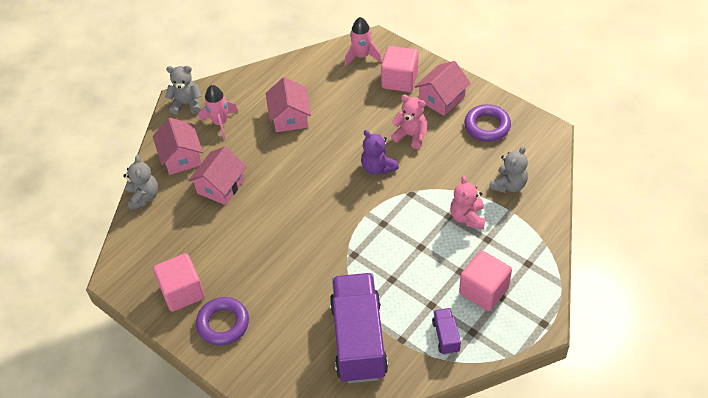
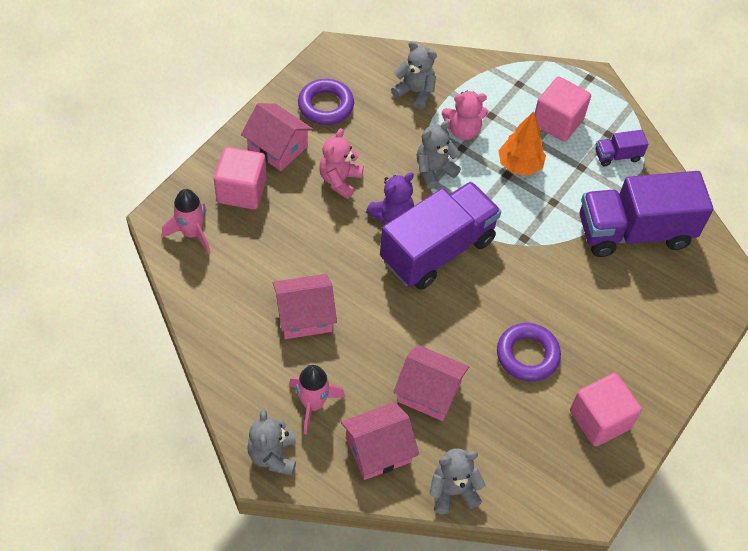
camera: 100 degrees left, 5 degrees up
(223, 324) = (637, 368): purple ring -> purple ring (527, 355)
(343, 195) = (437, 250): none -> purple truck
(423, 195) = (434, 171): none -> grey teddy bear
(431, 257) = (519, 165): none -> orange tree

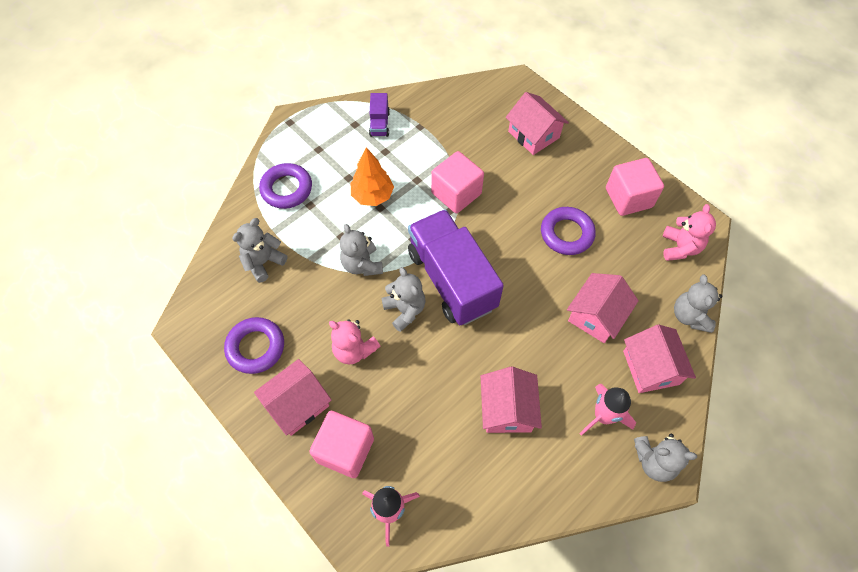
camera: 75 degrees left, 5 degrees up
(392, 214) = (405, 310): purple teddy bear -> grey teddy bear
(463, 131) = (322, 231): pink teddy bear -> pink teddy bear (680, 247)
(504, 92) = (287, 189): none -> purple ring
(557, 122) = (332, 157): pink cube -> pink cube (456, 193)
(634, 232) = (458, 132): purple truck -> none
(659, 309) = (533, 134): none -> pink house

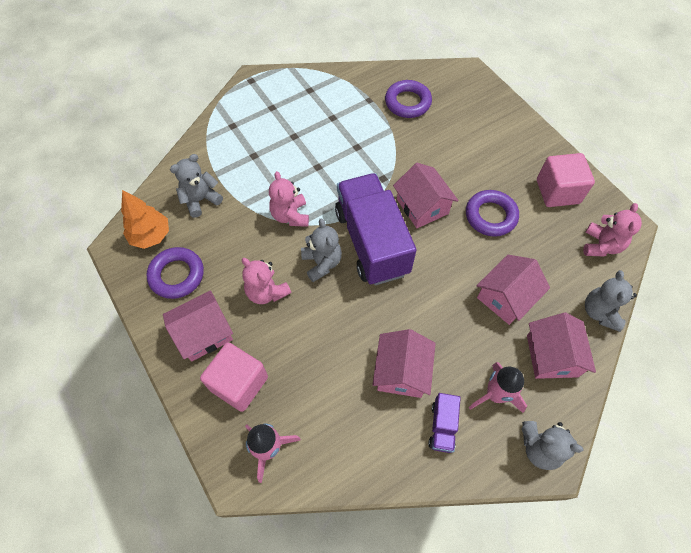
camera: 10 degrees right, 0 degrees up
(287, 189) = (236, 138): purple ring -> purple ring (407, 102)
(362, 264) = (290, 215): grey teddy bear -> pink teddy bear
(372, 196) = (312, 155): orange tree -> orange tree (151, 236)
(379, 124) = (332, 92): purple truck -> purple truck (442, 426)
(456, 193) = (391, 164): pink cube -> none
(533, 134) = (475, 121): pink house -> pink house (422, 206)

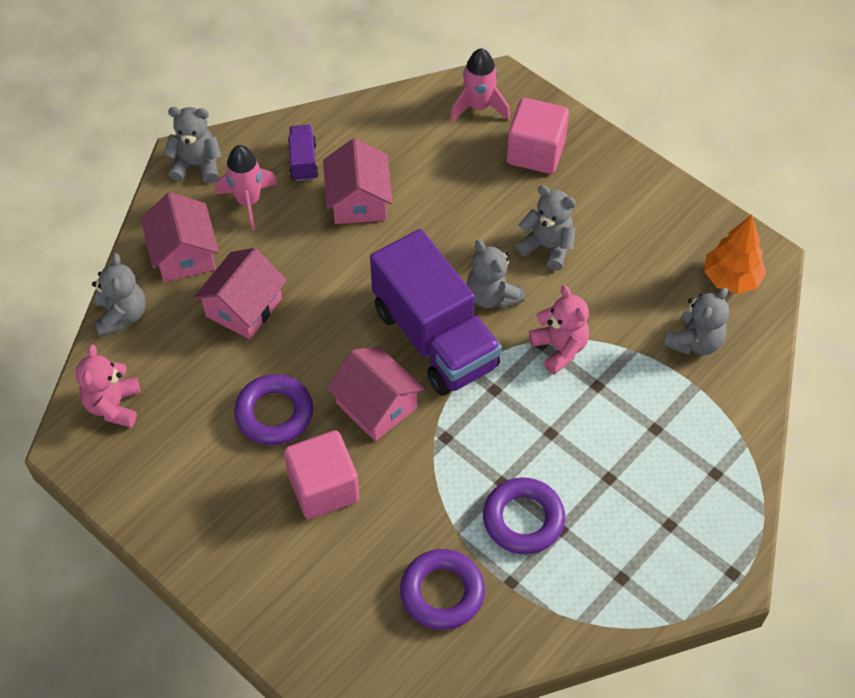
camera: 165 degrees right, 5 degrees down
(177, 275) = (668, 241): purple ring -> purple ring (523, 519)
(203, 333) = (600, 188): pink house -> none
(267, 292) = (547, 247): pink teddy bear -> grey teddy bear
(557, 191) = (175, 477): pink cube -> pink cube (323, 488)

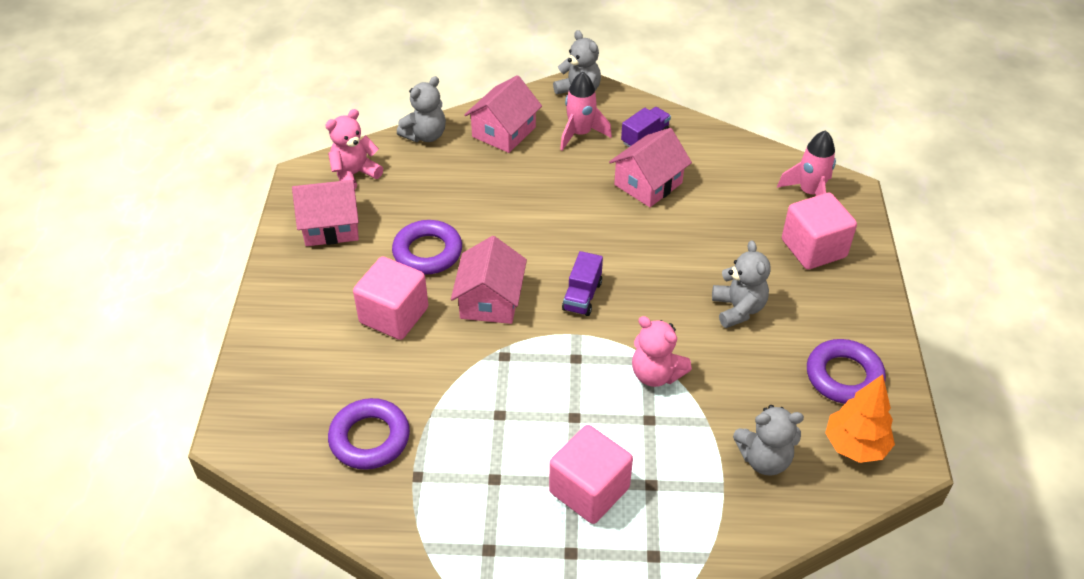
camera: 50 degrees right, 10 degrees down
(243, 307) = (495, 184): pink house -> pink house (331, 226)
(435, 338) = (582, 296): purple truck -> purple truck, size x0.42
(492, 296) = (655, 305): grey teddy bear -> none
(523, 519) = (480, 449): purple ring -> purple ring (844, 376)
(559, 348) = (656, 374): pink teddy bear -> pink teddy bear turned 105 degrees clockwise
(626, 472) = (589, 490): none -> pink cube

